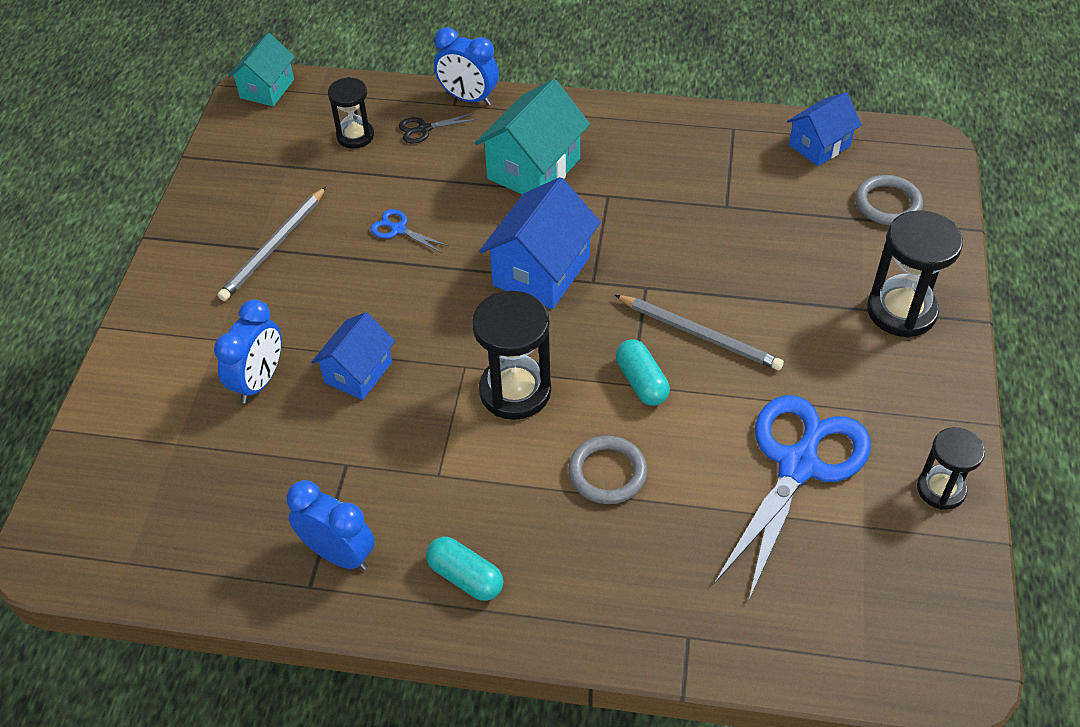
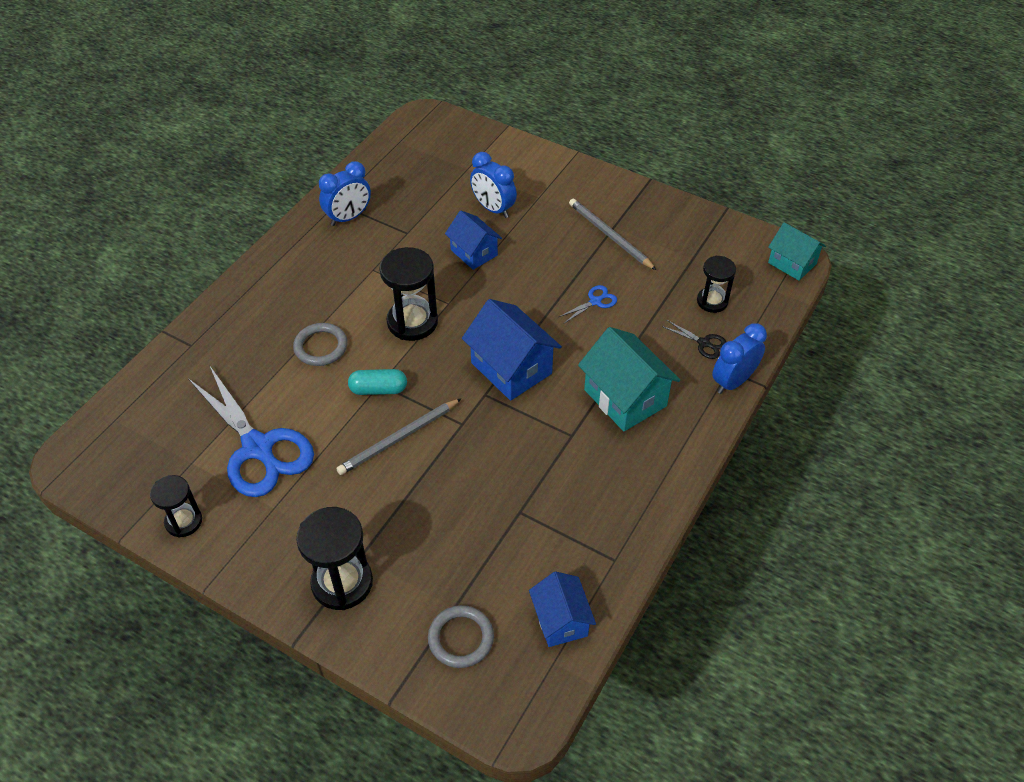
camera: 110 degrees right, 0 degrees up
(424, 129) = (704, 343): black scissors -> black scissors turned 120 degrees clockwise
(465, 577) = (297, 263): turquoise capsule -> none

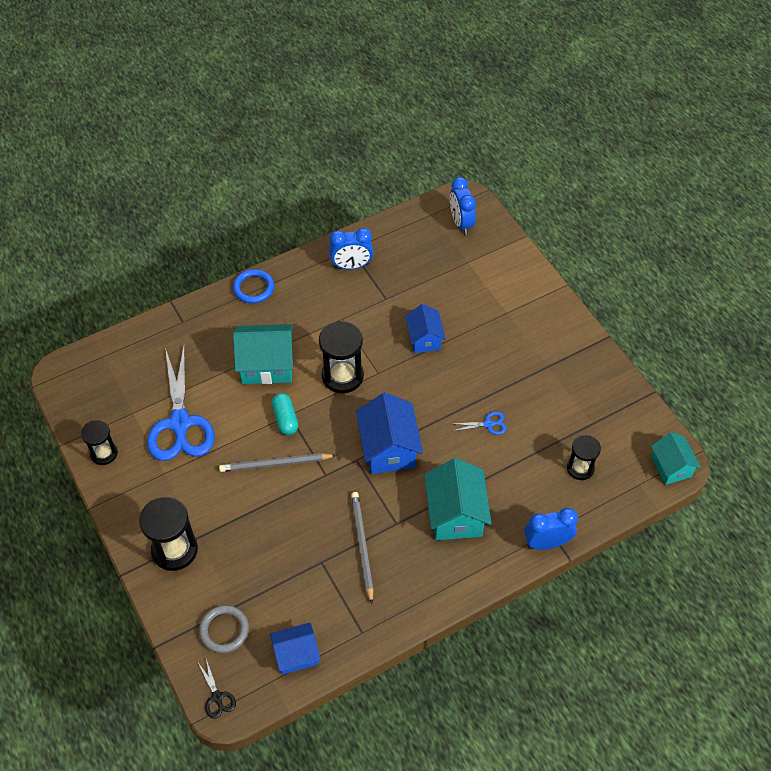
camera: 30 degrees right, 5 degrees up
(253, 280) = (253, 288): none -> blue ring
(321, 347) = (267, 365): grey ring -> turquoise house
(378, 389) = (285, 419): turquoise capsule -> turquoise capsule turned 45 degrees clockwise
(493, 209) = (464, 307): blue clock -> blue clock (461, 223)
(560, 620) = (296, 654): blue house -> blue house turned 60 degrees clockwise
(610, 236) = (539, 373): grey pencil -> grey pencil (362, 546)
(704, 343) = (547, 500): black scissors -> black scissors (217, 697)

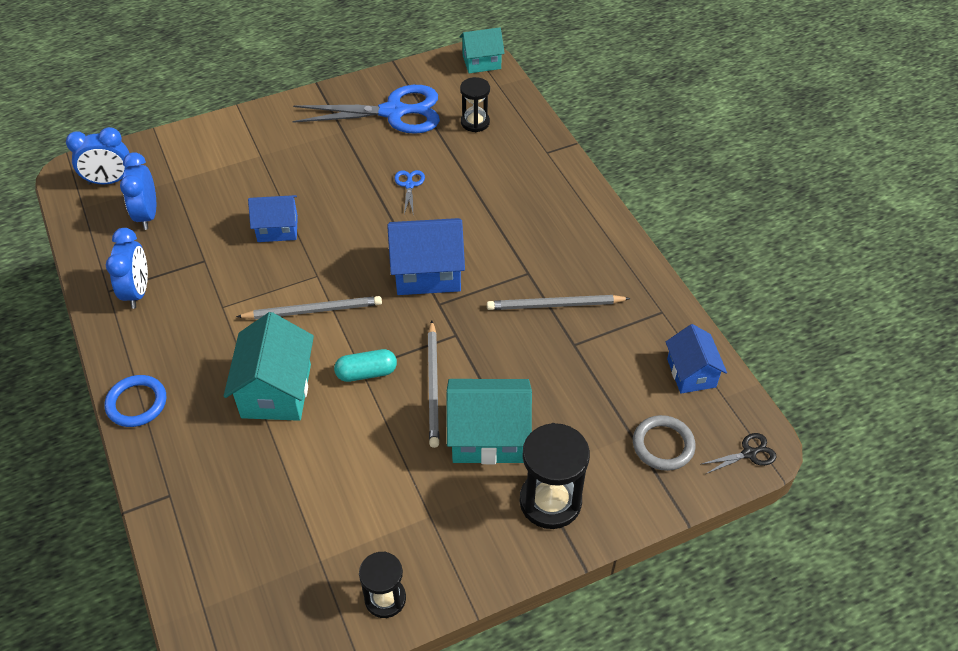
camera: 85 degrees left, 5 degrees down
(180, 424) = (351, 496): blue scissors -> blue scissors (394, 112)
(342, 376) = (313, 310): black hourglass -> grey pencil
(455, 514) = (520, 222): turquoise house -> turquoise house (488, 436)
(547, 543) = (559, 156): blue clock -> blue clock (147, 215)

